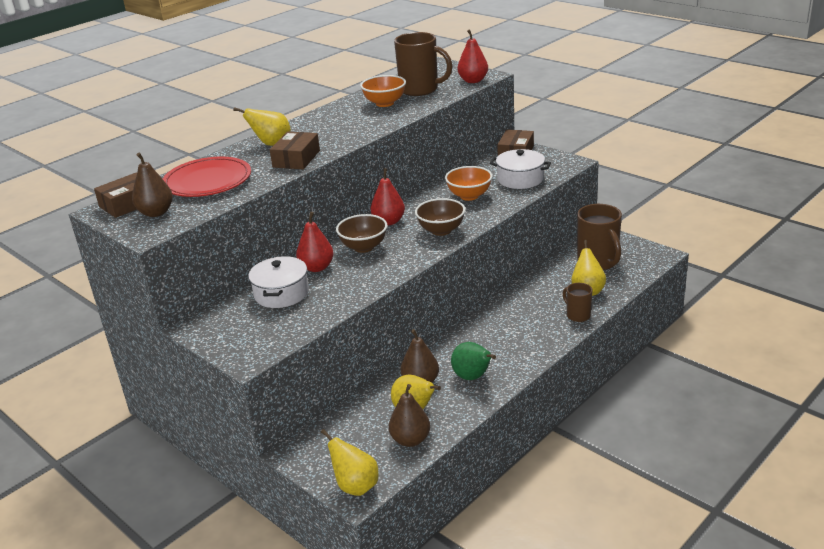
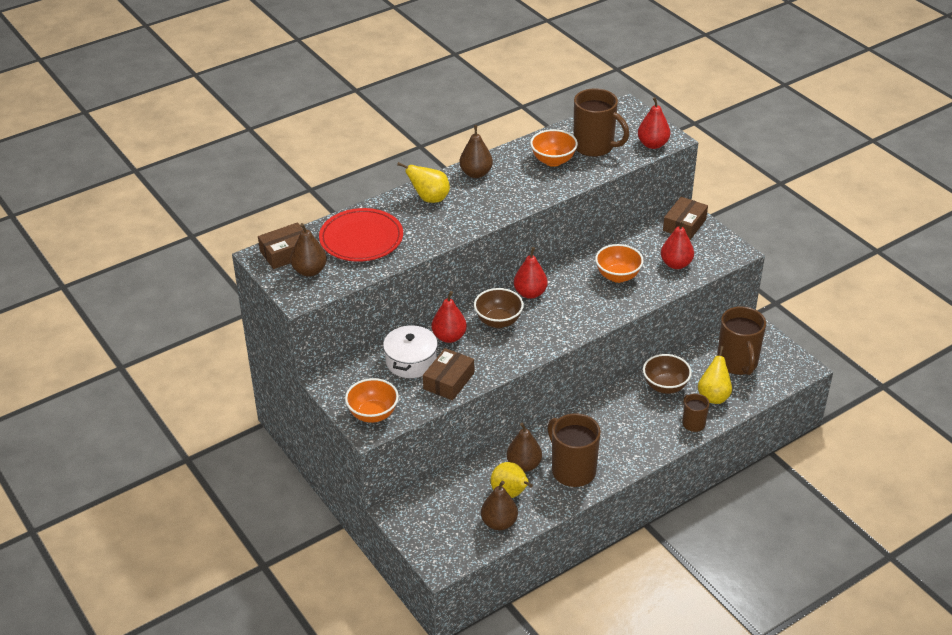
camera: 10 degrees right, 10 degrees up
(249, 345) = (373, 414): none -> orange bowl
(296, 159) = (448, 226): brown box -> brown box (448, 381)
(313, 122) = (476, 173): none -> brown pear
(355, 486) = (441, 557): yellow pear -> none
(441, 230) = (577, 316): brown bowl -> brown bowl (665, 386)
(473, 377) = (572, 470): green pear -> brown mug
(520, 179) = (676, 264): white pot -> red pear

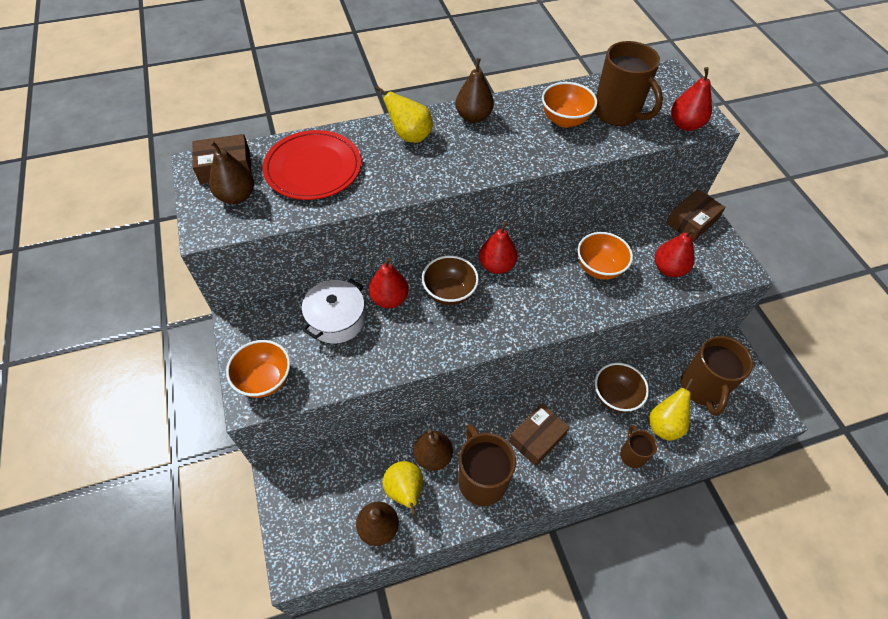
camera: 15 degrees right, 15 degrees up
(448, 381) = (365, 357): brown box -> brown box (537, 438)

